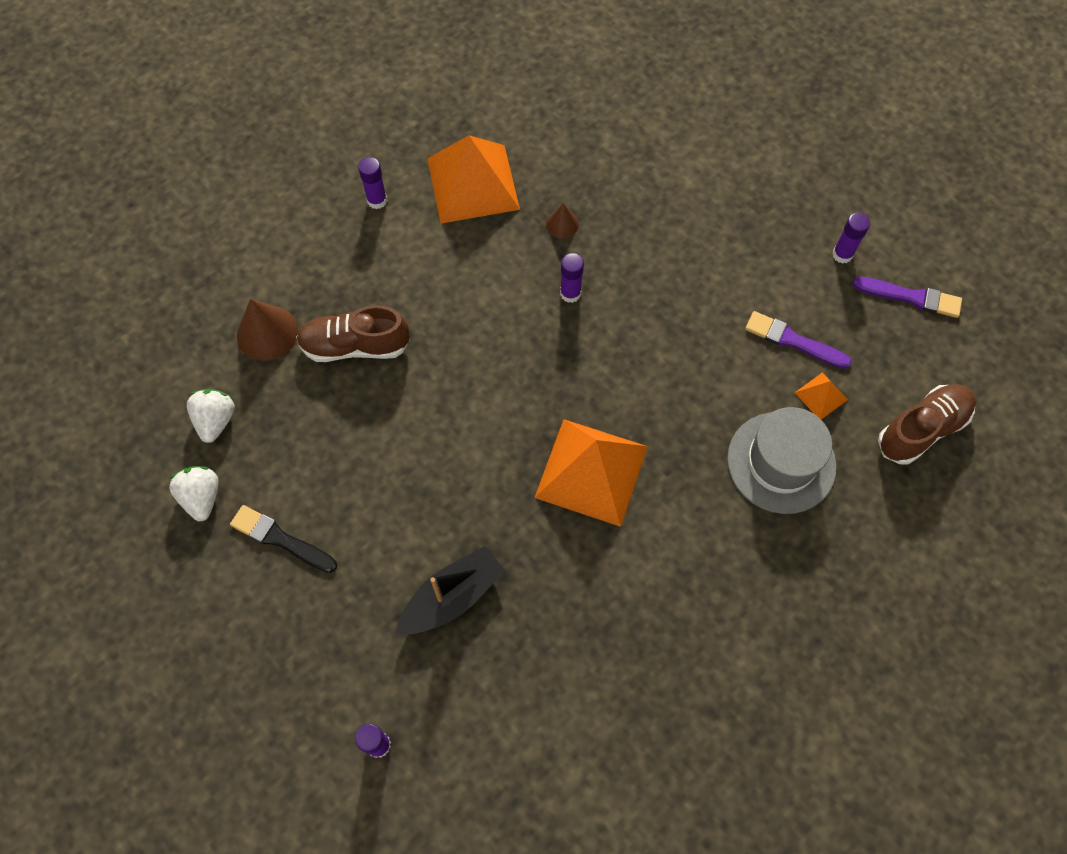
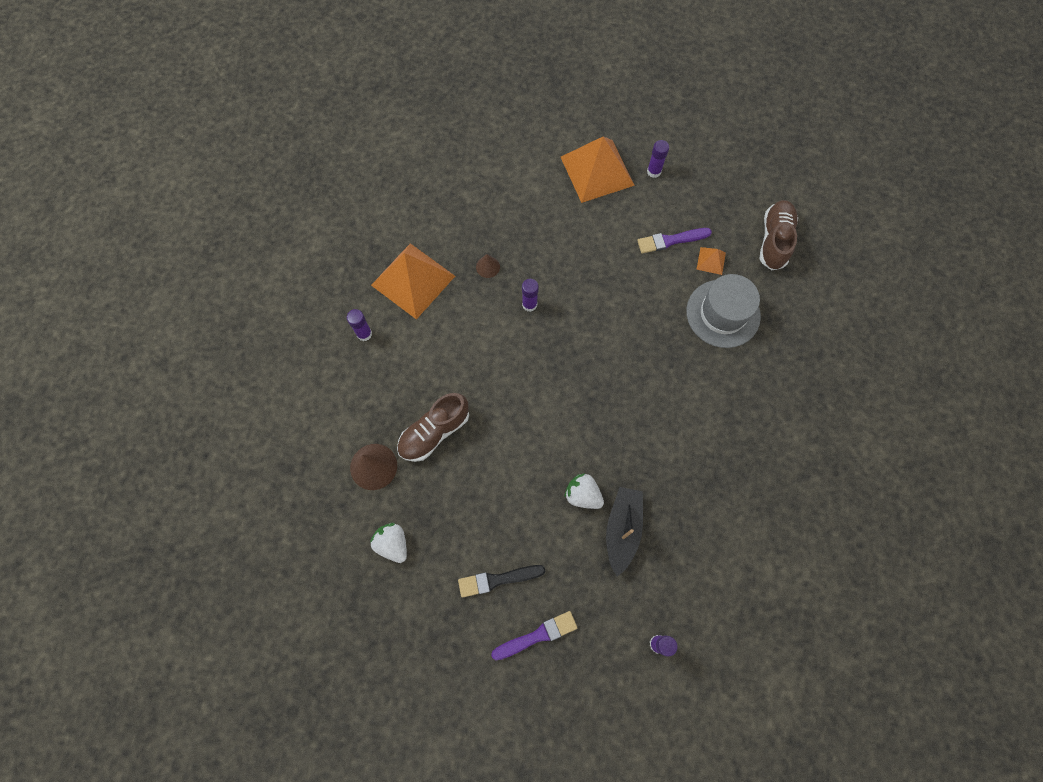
camera: 40 degrees left, 5 degrees up
(202, 497) = (428, 595): white strawberry -> white strawberry (583, 495)
(591, 472) = (632, 398): orange pyramid -> orange pyramid (597, 171)
(911, 297) = (708, 170): purple brush -> purple brush (537, 635)

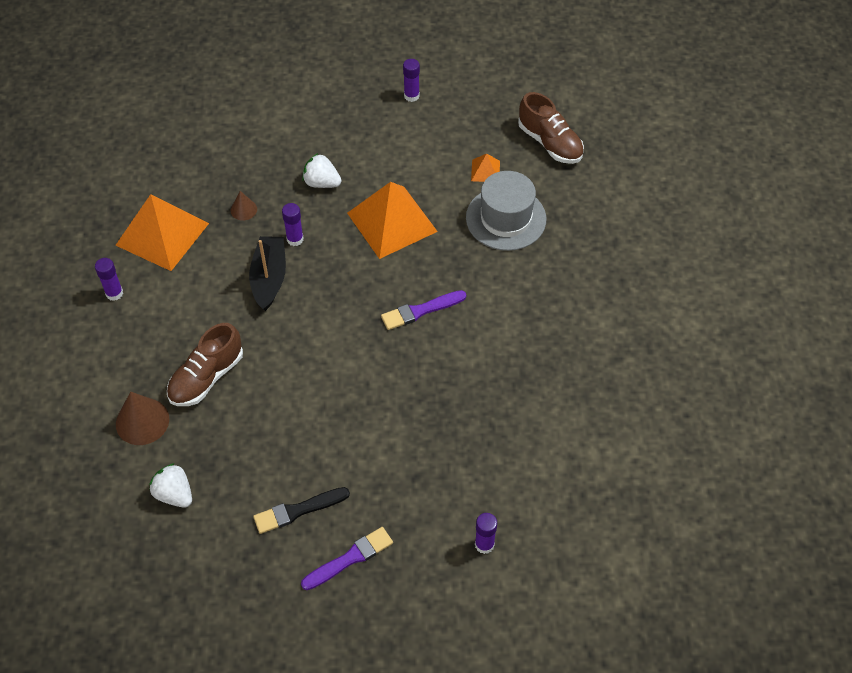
camera: 10 degrees left, 15 degrees down
(583, 495) = (380, 413): white strawberry -> white strawberry (321, 182)
(597, 171) = (350, 103): orange pyramid -> orange pyramid (392, 222)
(622, 529) = (428, 440): black boat -> black boat (269, 278)
(671, 240) = (439, 158): purple brush -> purple brush (420, 311)
(774, 240) = (550, 143): brown shoe -> brown shoe turned 135 degrees clockwise

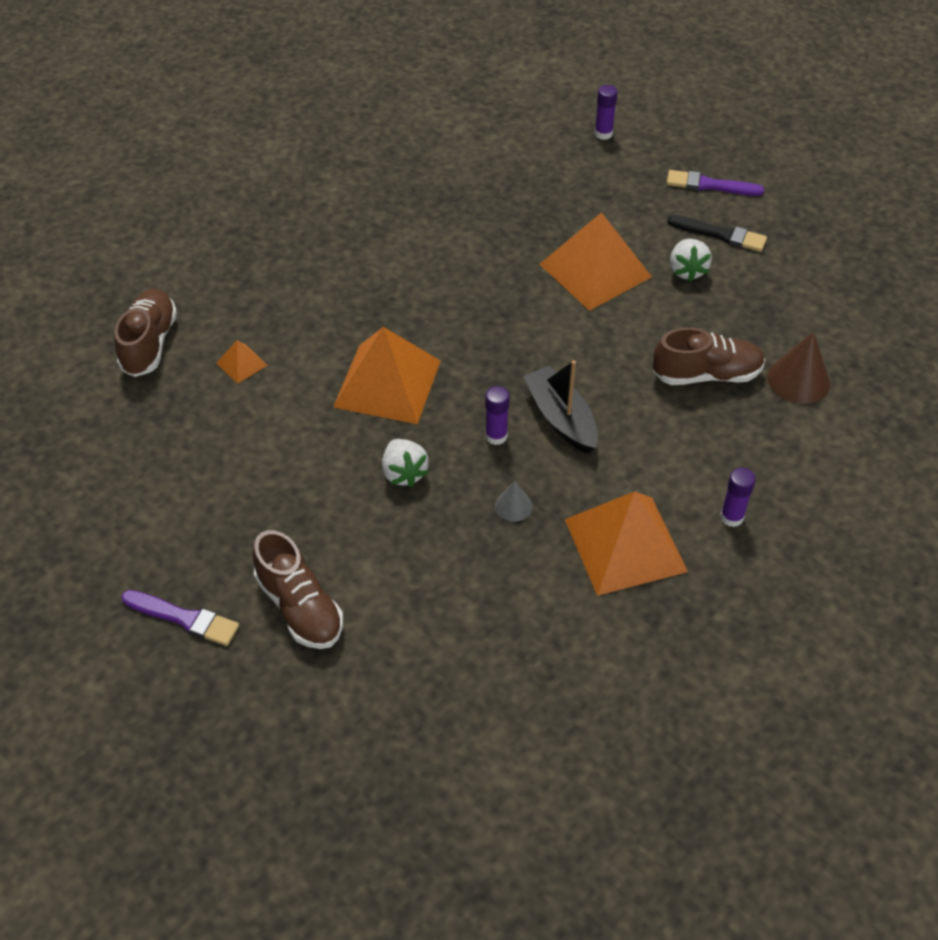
camera: 135 degrees left, 5 degrees down
(174, 494) = (814, 308): white strawberry -> white strawberry (687, 270)
(243, 209) = (513, 506): brown cone -> grey cone
(269, 278) = (561, 418): black boat -> black boat turned 105 degrees clockwise
(296, 90) = (299, 607): none -> brown shoe
(355, 402) = (595, 270): none -> orange pyramid
(411, 96) = (195, 496): purple glue stick -> none
(420, 311) = (459, 295): purple brush -> purple brush (184, 618)
(506, 218) = (287, 311): grey hat -> none

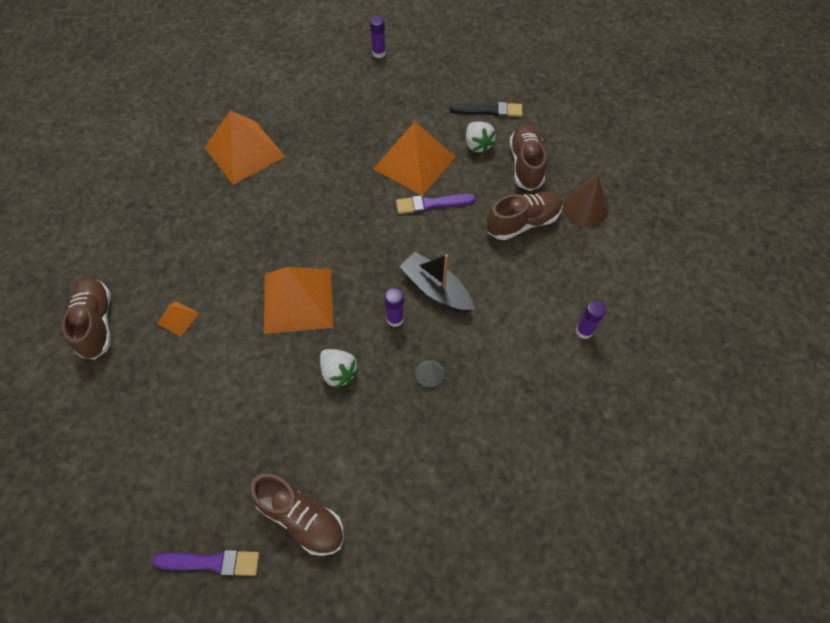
camera: 20 degrees left, 10 degrees up
(625, 545) = (520, 378): orange pyramid -> orange pyramid (244, 152)
(710, 185) = (467, 74): purple brush -> purple brush (432, 204)
(741, 309) = (526, 165): none -> brown shoe

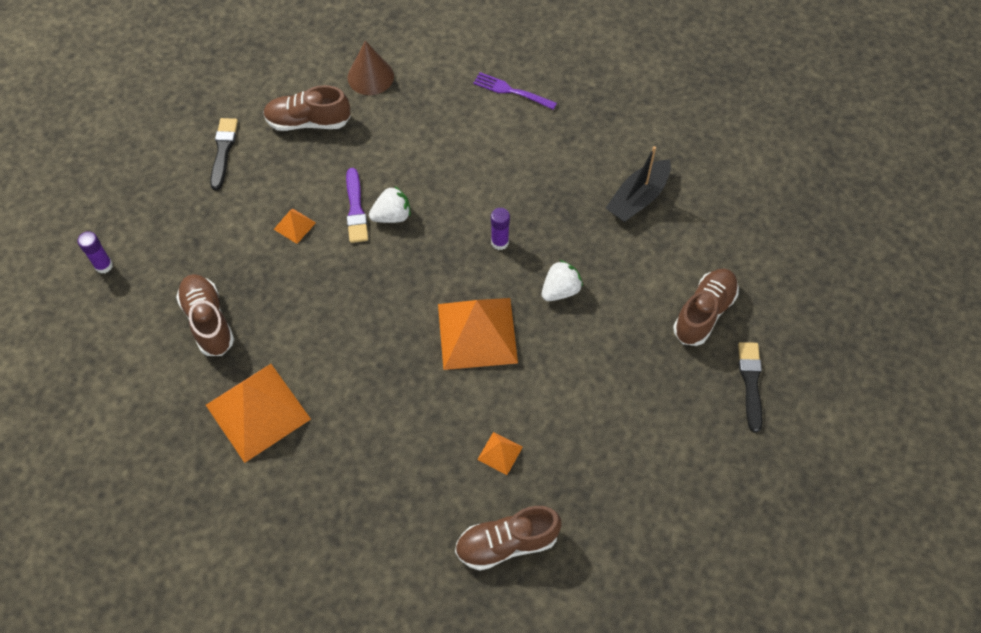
camera: 90 degrees left, 0 degrees up
(212, 562) = (750, 382): purple brush -> black brush
(414, 162) = (294, 226): orange pyramid -> orange pyramid, size x0.43
(429, 373) = (558, 213): grey cone -> none
(436, 289) = (465, 207): black boat -> black boat (638, 198)
(477, 145) = (275, 164): white strawberry -> white strawberry (392, 216)
(523, 223) = (386, 129): brown shoe -> brown shoe (208, 321)
(584, 331) = (511, 91): purple glue stick -> purple fork

